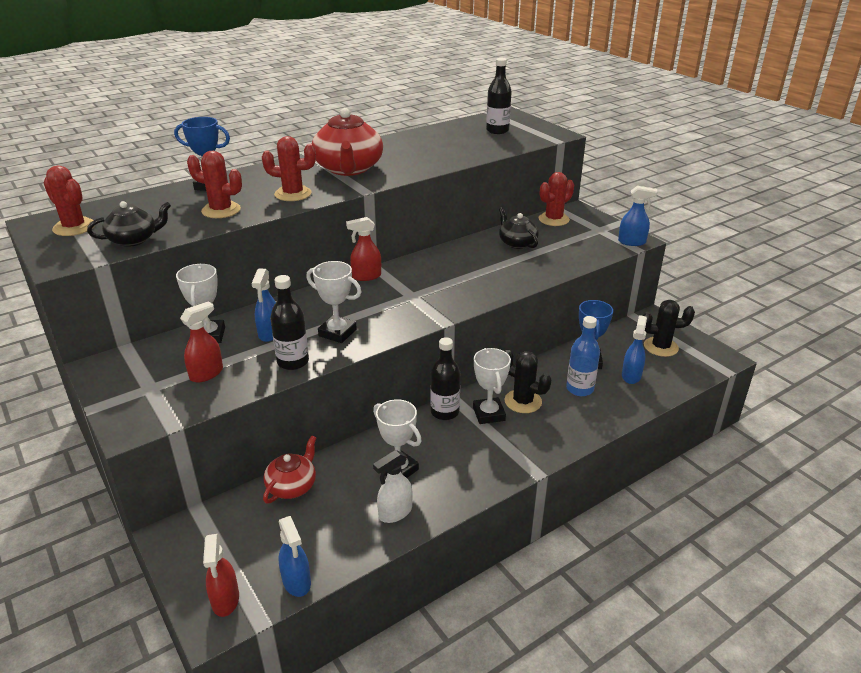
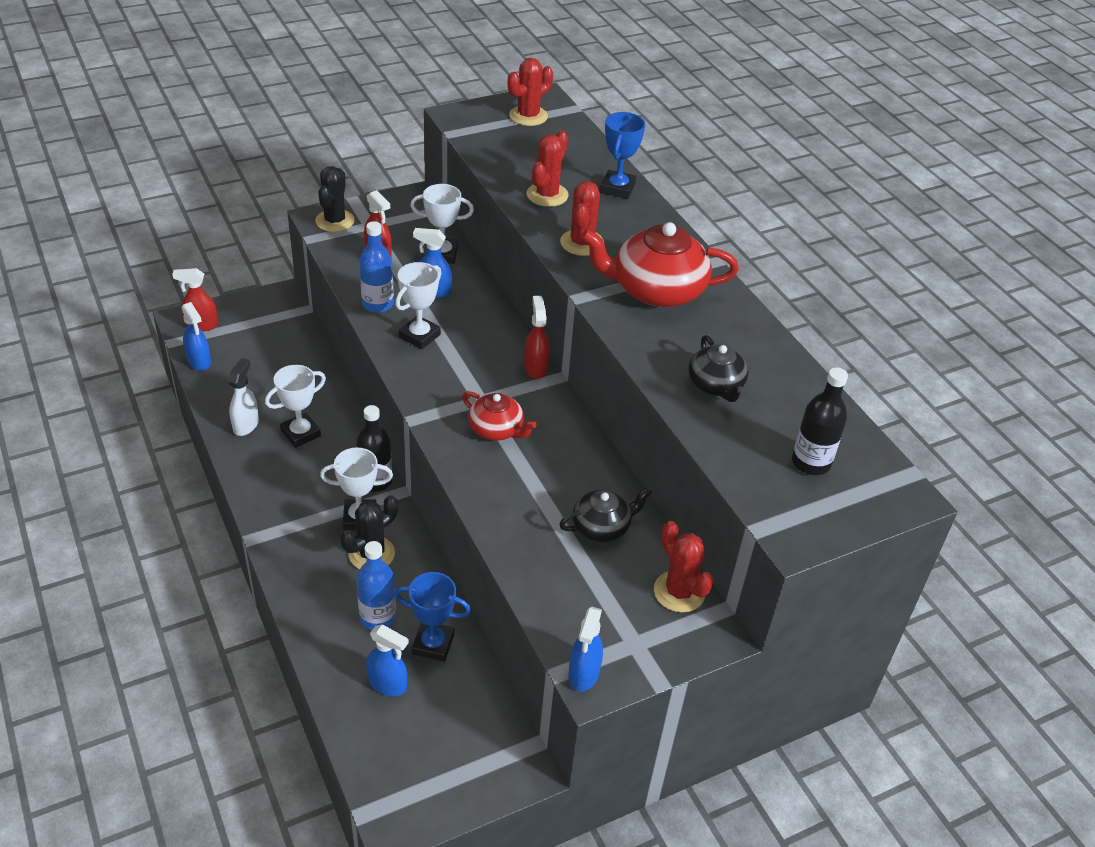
camera: 95 degrees right, 10 degrees up
(134, 240) = (491, 148): black teapot -> black teapot (716, 385)
(292, 486) = (308, 363): red teapot -> red teapot (497, 429)
(293, 362) = (378, 304): black bottle -> blue bottle
(296, 582) = (199, 361): blue spray bottle -> blue spray bottle turned 105 degrees counterclockwise
(395, 513) = (246, 425): white spray bottle -> white spray bottle turned 45 degrees clockwise
(661, 347) = (444, 748): black cactus -> black cactus (335, 221)

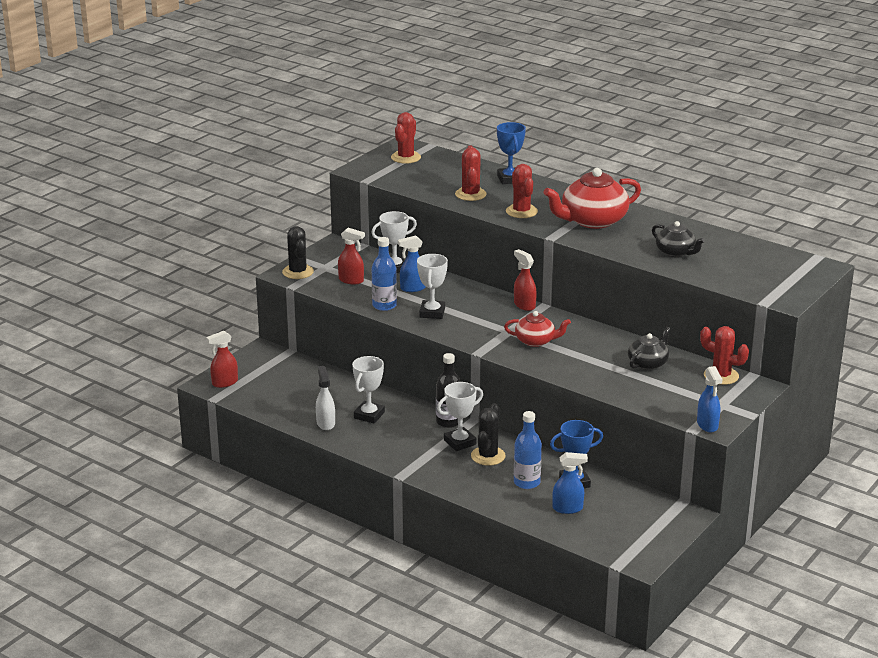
camera: 25 degrees left, 15 degrees down
(199, 361) = (249, 402): blue spray bottle -> none
(811, 462) = (761, 269): black bottle -> none

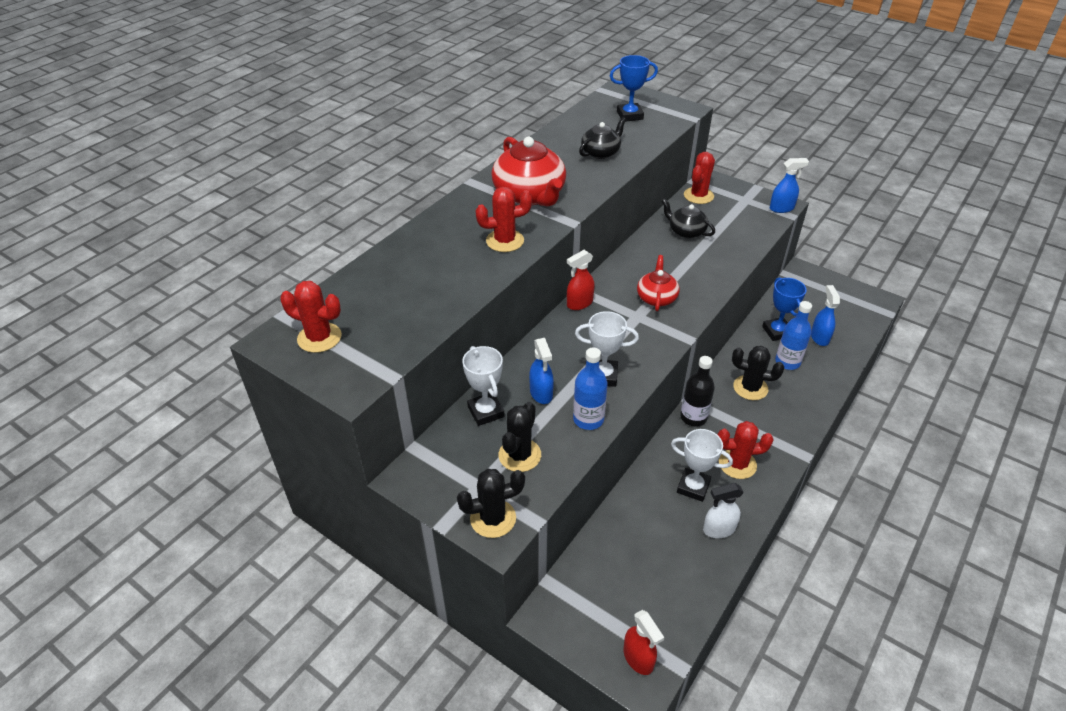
camera: 90 degrees left, 15 degrees up
(351, 280) = (519, 455): red spray bottle -> black cactus
(460, 442) = (730, 409): white trophy -> none
(470, 194) = (452, 279): red cactus -> red cactus (737, 464)
(509, 179) = (411, 247): blue trophy -> blue trophy (630, 115)

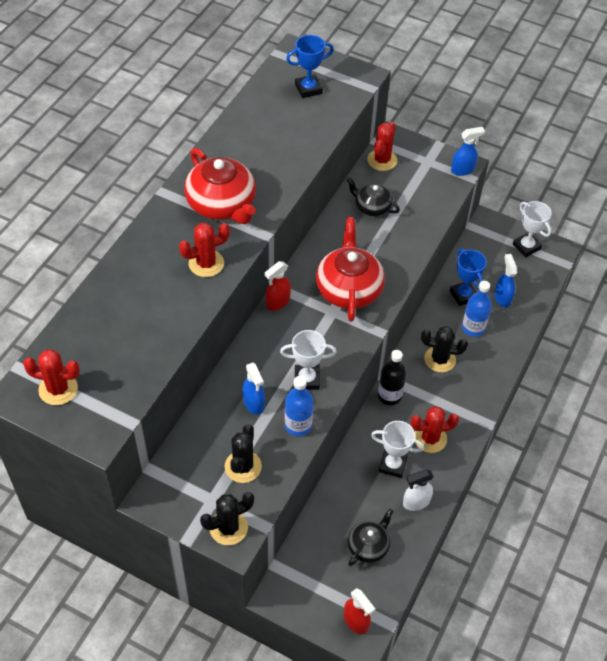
camera: 10 degrees left, 10 degrees up
(486, 412) = (207, 427): white trophy -> white trophy (526, 246)
(601, 152) = (284, 143): black teapot -> black teapot (368, 546)
(656, 298) = (348, 289): red teapot -> red teapot, size x1.74

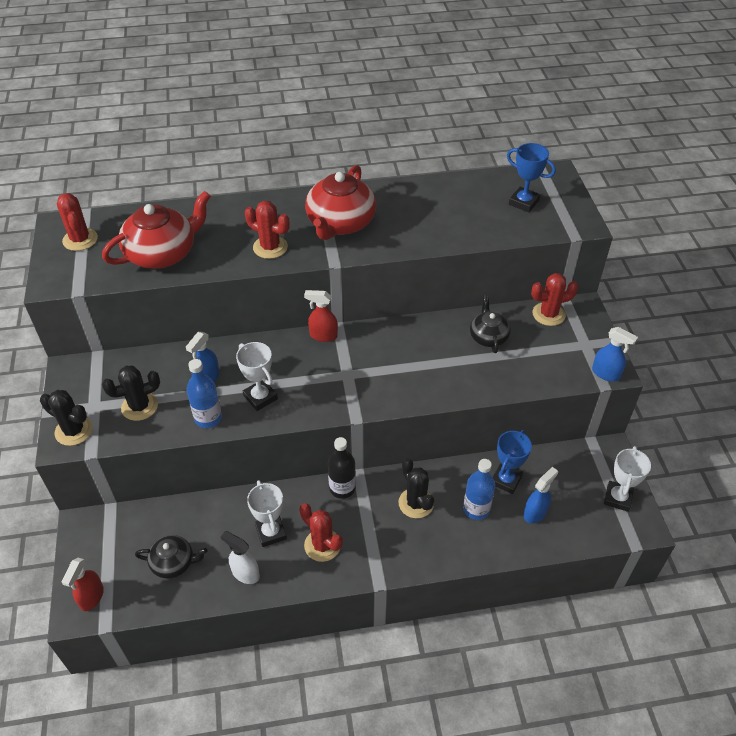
camera: 55 degrees right, 5 degrees down
(348, 289) = (382, 371): red teapot -> red teapot (162, 253)

